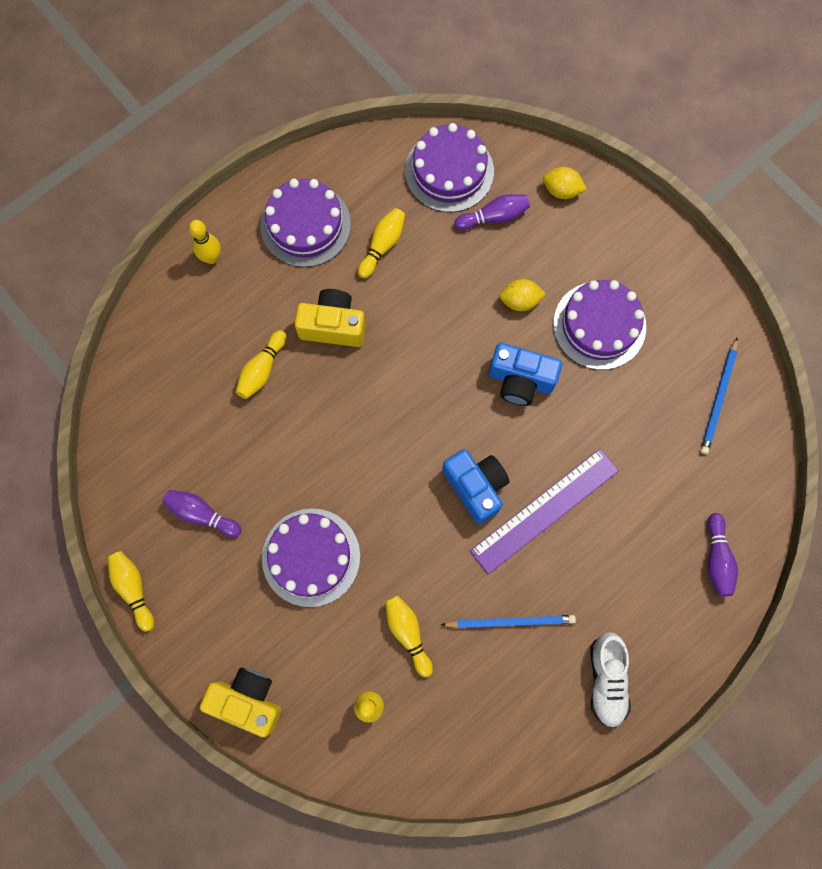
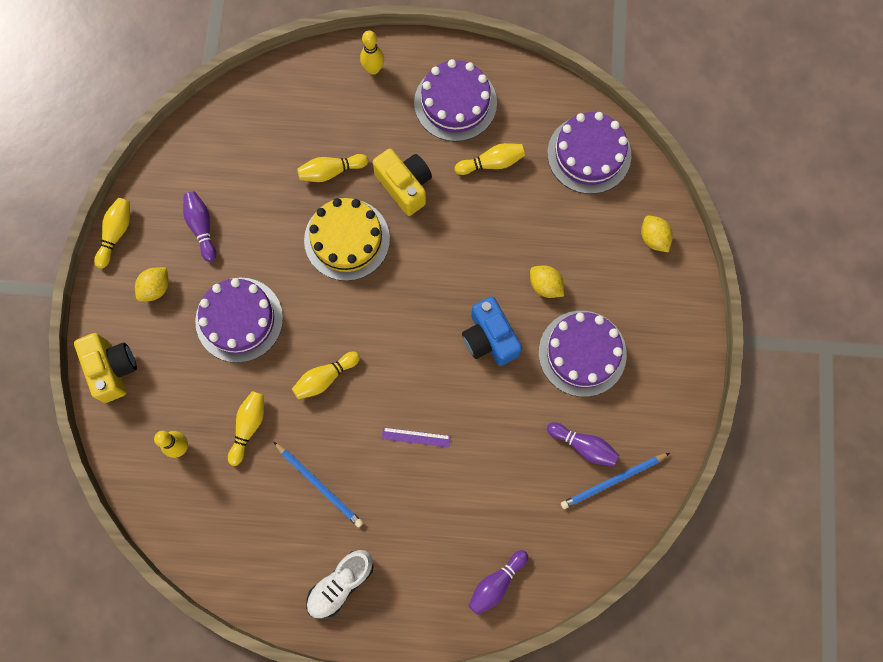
camera: 45 degrees right, 0 degrees up
(215, 600) = (156, 288): none -> yellow lemon
(331, 411) = (347, 239): none -> yellow cake
(427, 535) = (325, 378): none -> yellow bowling pin
(476, 487) = (387, 378): blue camera -> none
(494, 217) = (587, 213): purple bowling pin -> purple bowling pin (583, 446)
(544, 510) = (416, 437): purple ruler -> purple ruler, size x0.44

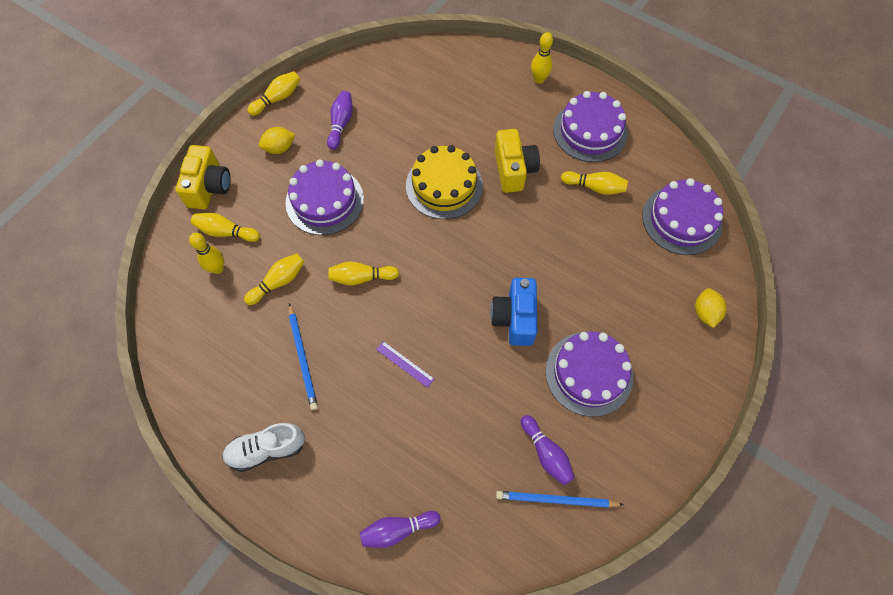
camera: 30 degrees right, 10 degrees down
(331, 171) = (462, 132): yellow bowling pin -> yellow bowling pin (226, 232)
(545, 285) = (587, 302): yellow lemon -> none

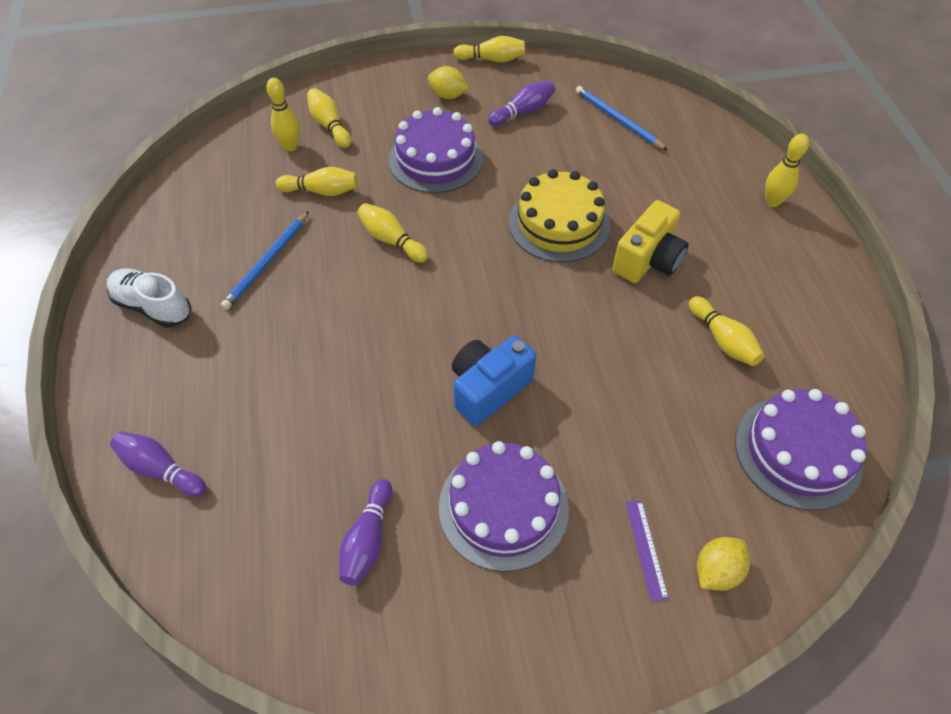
camera: 45 degrees right, 10 degrees down
(209, 187) = (358, 86): yellow camera -> none
(405, 364) = (340, 339): purple ruler -> purple ruler (646, 549)
(556, 500) = (323, 592): blue pencil -> blue pencil (618, 120)
(590, 131) = (779, 285): purple cake -> none

